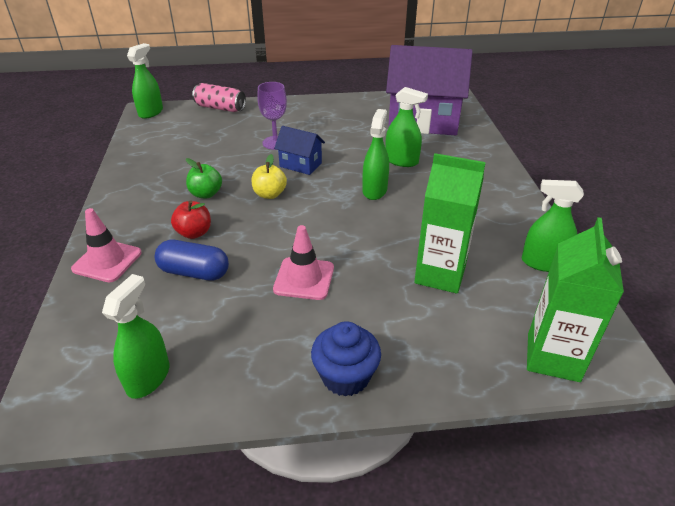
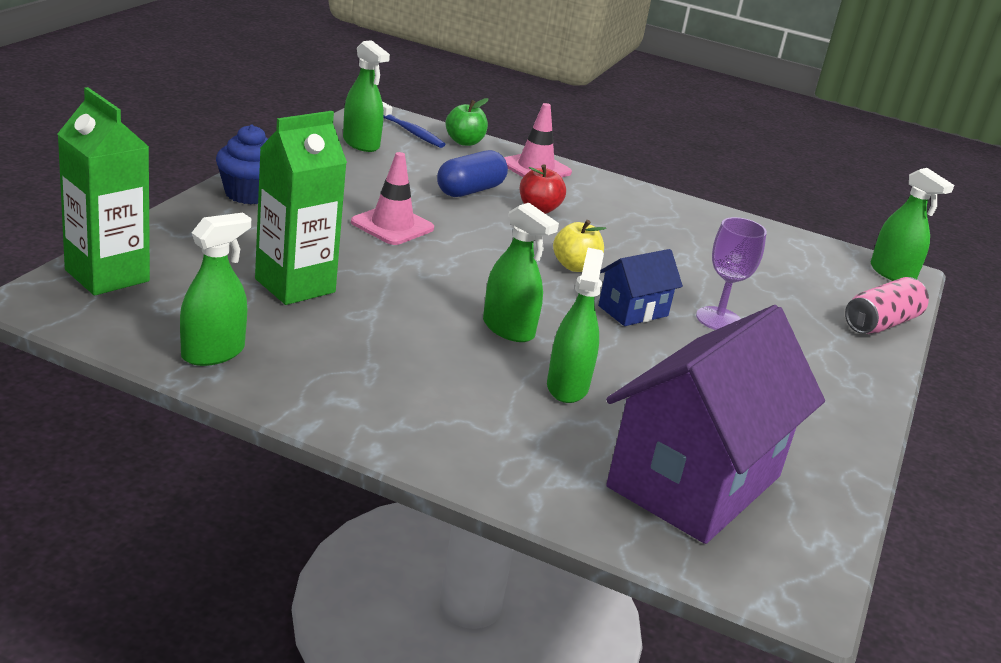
camera: 115 degrees right, 10 degrees down
(78, 364) = (410, 131): none -> blue toothbrush
(206, 194) = (615, 237): green apple -> green apple (464, 142)
(401, 161) = (567, 386): green spray bottle -> green spray bottle turned 135 degrees clockwise

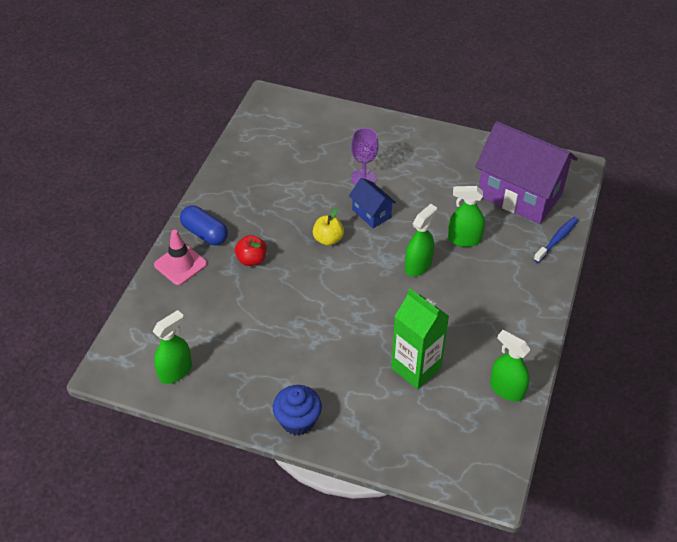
camera: 90 degrees left, 20 degrees up
(107, 275) = (449, 465): green carton -> none
(392, 225) = (312, 333): pink traffic cone -> none
(410, 131) = (137, 344): blue toothbrush -> blue toothbrush (557, 239)
(464, 142) = (146, 309): green apple -> none
(470, 190) = (237, 298): blue capsule -> blue capsule (205, 233)
(881, 323) = (336, 114): pink can -> none
(892, 273) = (271, 101): green spray bottle -> none

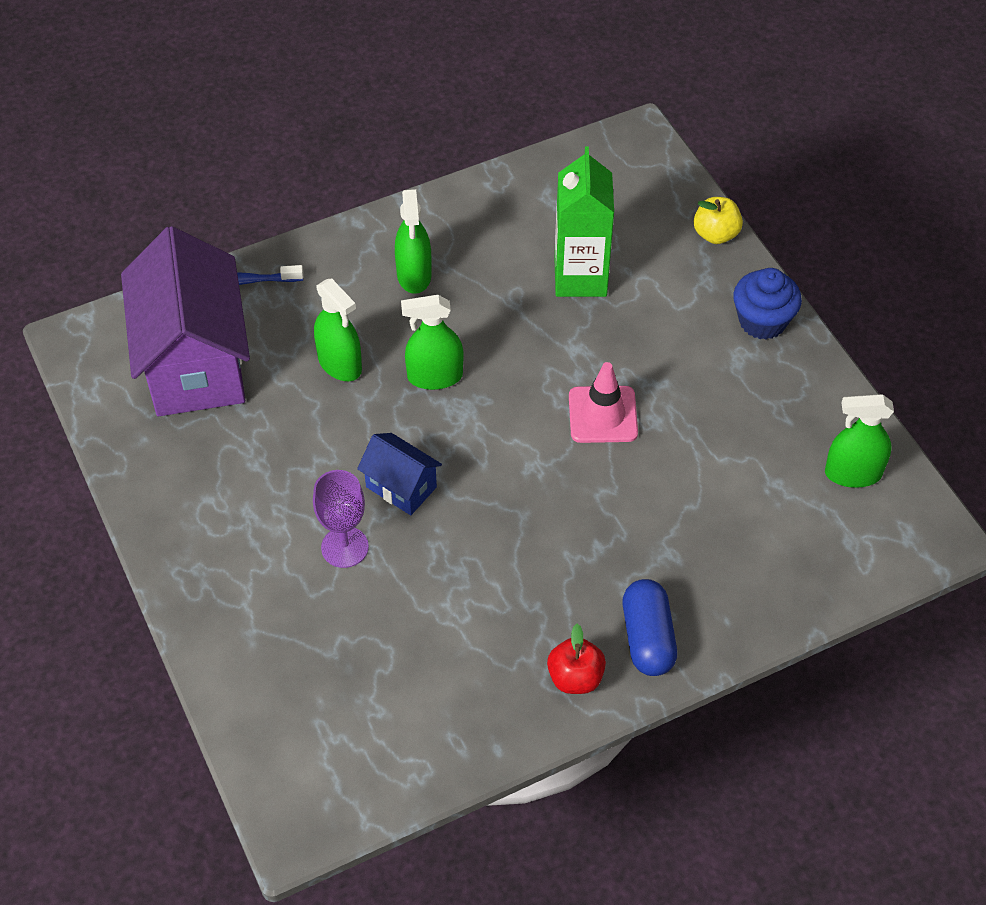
camera: 135 degrees left, 5 degrees up
(180, 264) = (724, 615): pink traffic cone -> pink traffic cone (603, 415)
(251, 259) = (624, 546): red apple -> red apple (575, 678)
(328, 239) = (497, 496): yellow apple -> yellow apple (715, 234)
(371, 213) = (401, 487): blue house -> blue house turned 60 degrees counterclockwise
(506, 389) = (516, 194): green spray bottle -> green spray bottle (414, 275)

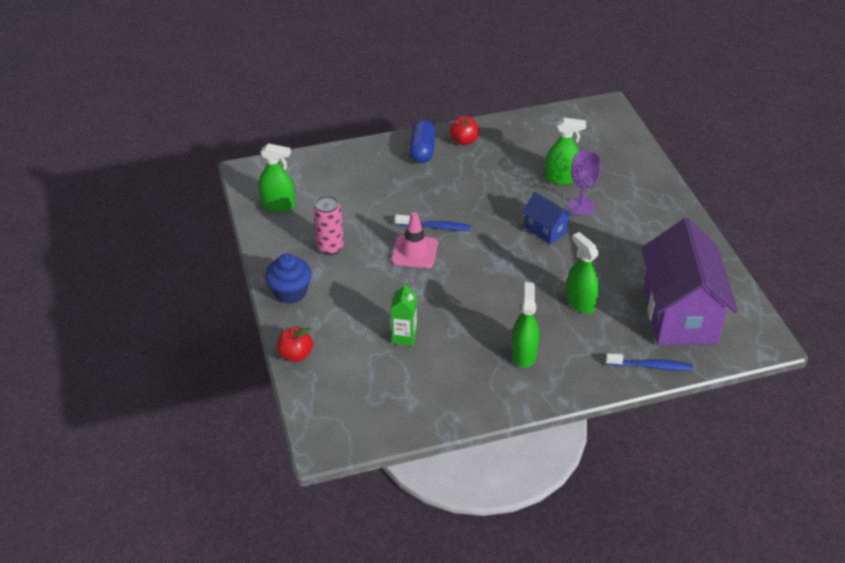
camera: 170 degrees left, 10 degrees down
(435, 377) = (517, 286): green spray bottle -> green spray bottle (561, 178)
(580, 277) = (404, 337): green carton -> green carton, size x0.59
(582, 467) = (435, 227): none -> blue toothbrush
(715, 234) = (295, 354): yellow apple -> red apple
(735, 404) = (330, 247): none -> pink can

